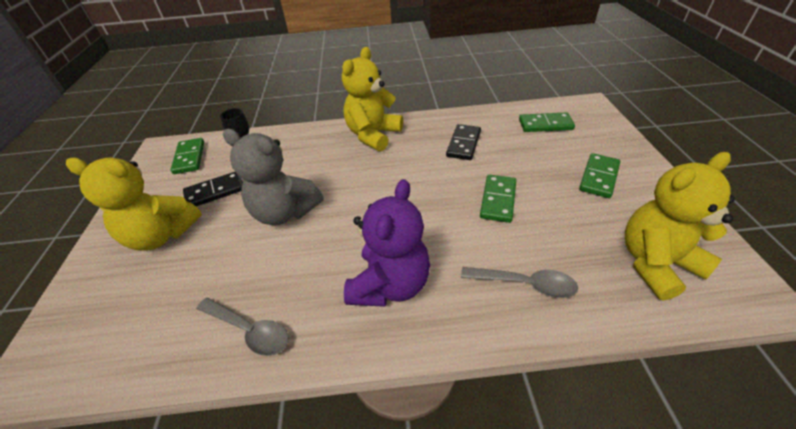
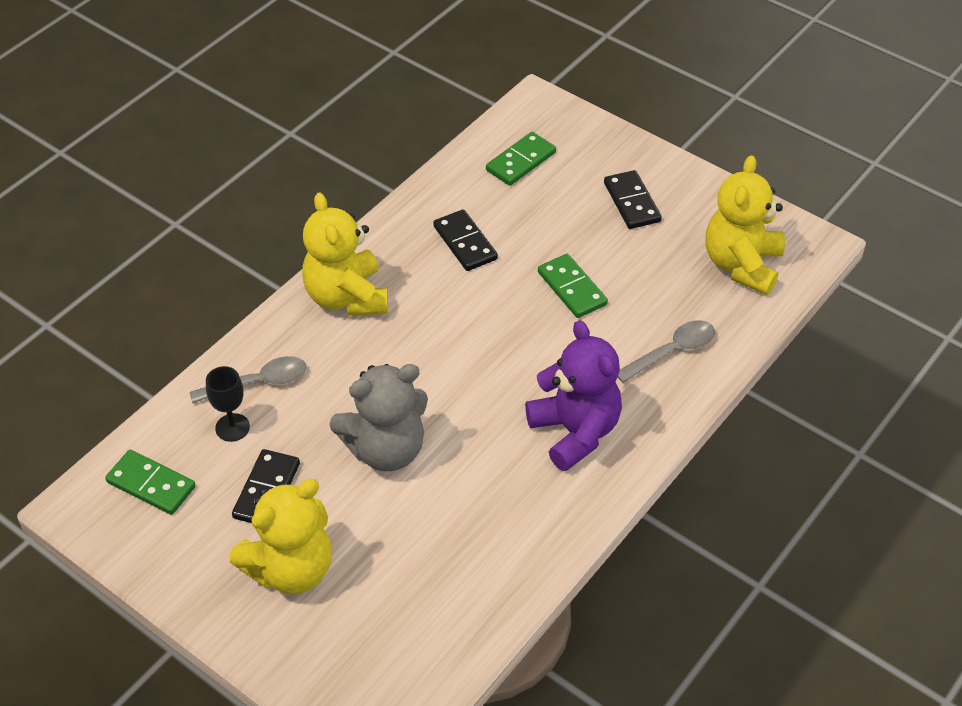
camera: 50 degrees left, 5 degrees up
(249, 330) = (514, 552): grey spoon -> grey spoon (258, 382)
(598, 177) = (631, 202): green domino -> black domino

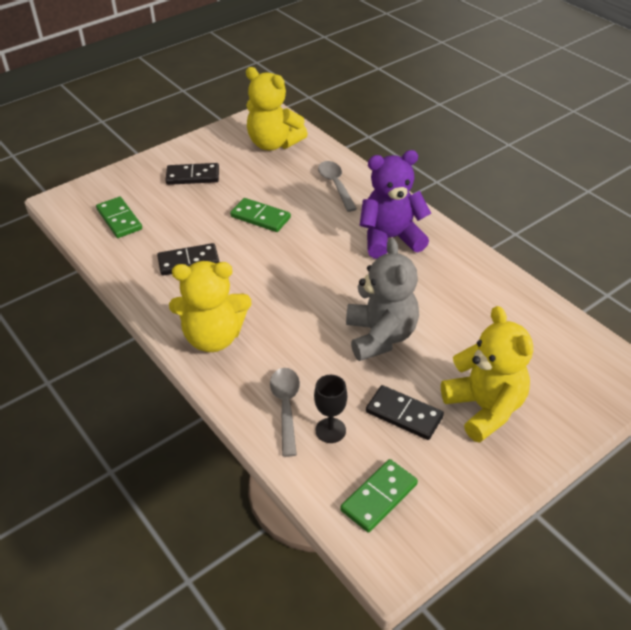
camera: 75 degrees left, 5 degrees down
(572, 288) = (260, 217): green domino -> green domino turned 45 degrees clockwise

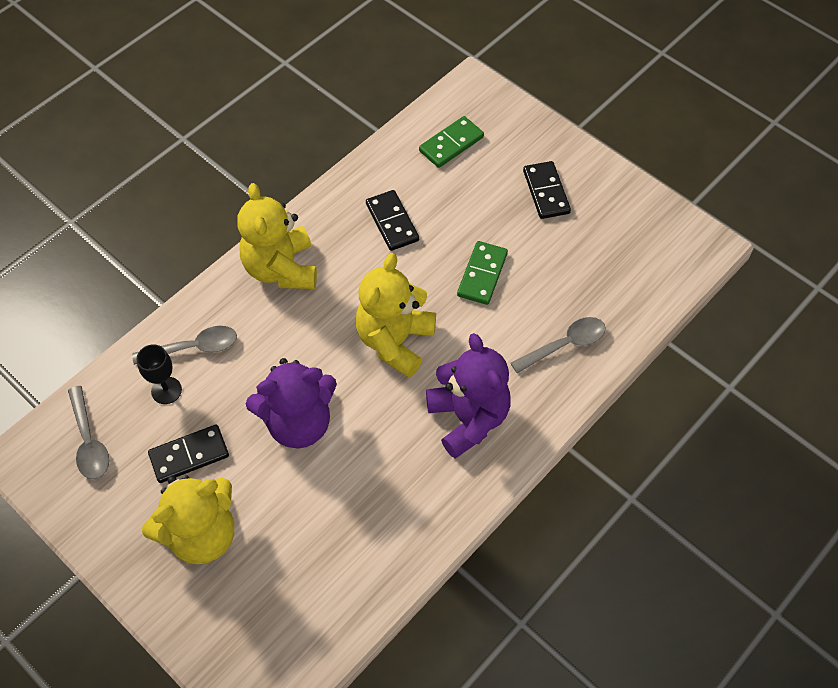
camera: 80 degrees right, 15 degrees up
(273, 143) = (638, 262): yellow teddy bear -> yellow teddy bear (395, 341)
(379, 497) = (89, 441): green domino -> grey spoon
(380, 336) = (298, 423): grey teddy bear -> purple teddy bear
(404, 414) = (189, 455): black domino -> black domino turned 45 degrees clockwise

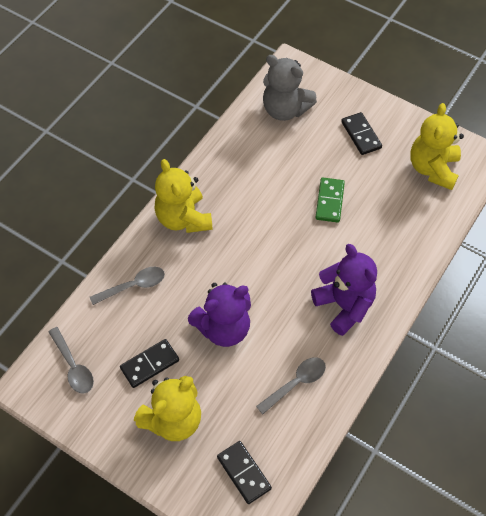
camera: 10 degrees left, 0 degrees up
(166, 390) = (121, 320): black goblet -> none
(392, 222) = (256, 173): black domino -> black domino (243, 473)
(395, 341) = (279, 258): yellow teddy bear -> yellow teddy bear (432, 169)
(451, 144) = (285, 109): green domino -> grey teddy bear
(564, 345) = (399, 242): grey spoon -> grey spoon (296, 383)

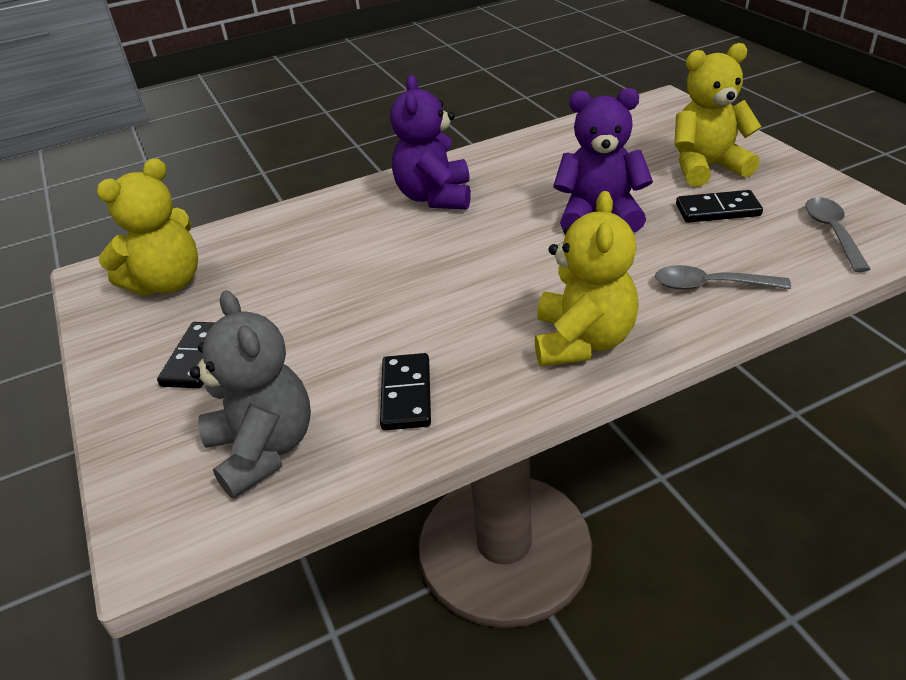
camera: 145 degrees left, 20 degrees down
(243, 473) = (646, 125): black domino -> black domino (406, 394)
(296, 383) = (545, 160): grey spoon -> none
(330, 201) = (342, 292): green domino -> none

